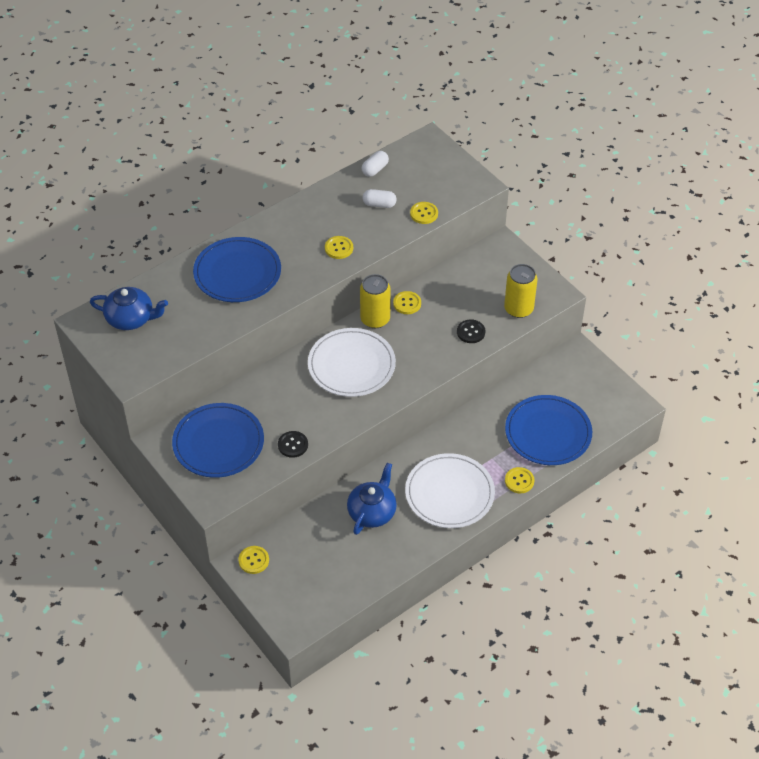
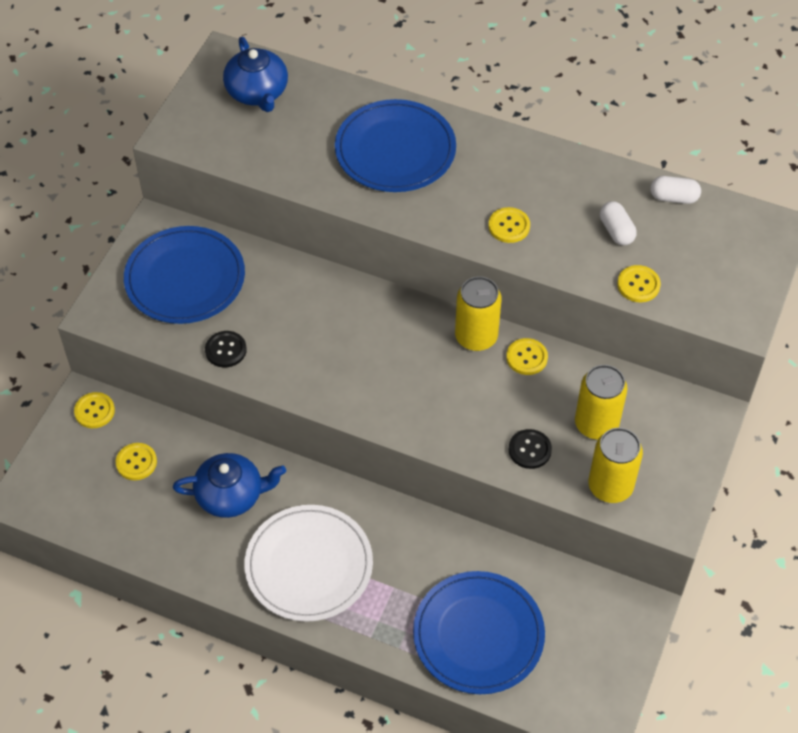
camera: 60 degrees right, 5 degrees up
(351, 365) = (386, 348): white plate -> none
(474, 295) = (596, 424): none -> yellow can
(519, 481) = (377, 636): yellow button -> yellow button (136, 462)

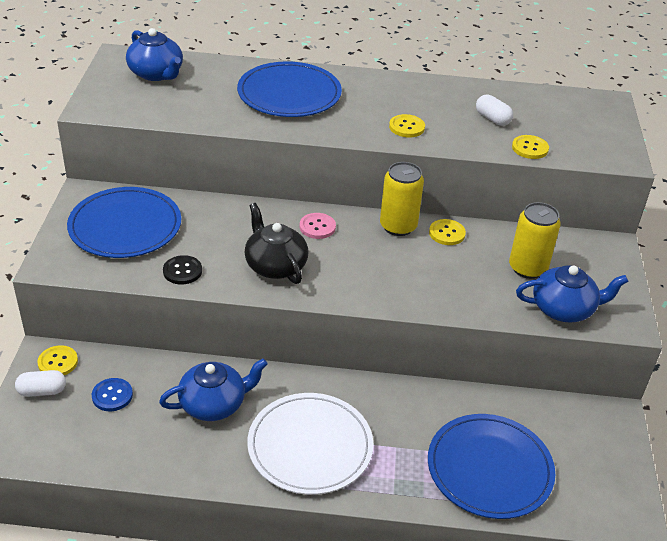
camera: 20 degrees left, 15 degrees down
(136, 462) = (112, 396): yellow button -> blue button
(323, 362) = (275, 265): none -> black teapot
(386, 320) = (317, 227): none -> pink button
(529, 450) = (483, 296): black button -> none
(610, 486) = (564, 309): yellow can -> blue teapot
(673, 197) = (523, 94): white capsule -> white capsule (42, 391)

